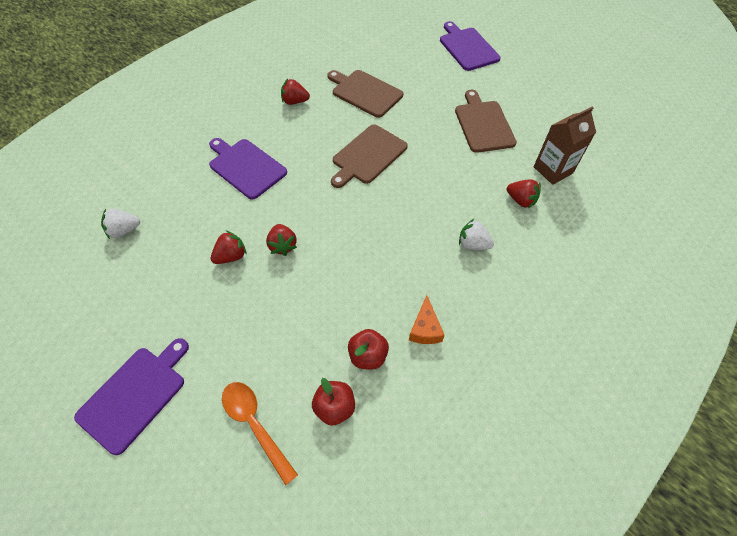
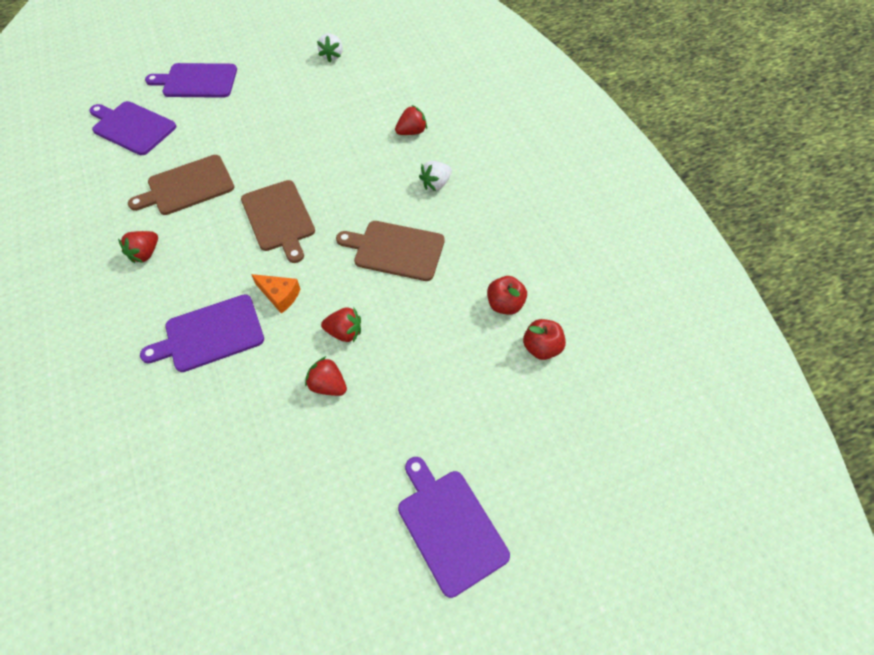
camera: 65 degrees left, 0 degrees up
(124, 230) = (215, 495): white strawberry -> white strawberry (332, 56)
(231, 256) = (328, 385): red strawberry -> red strawberry turned 45 degrees counterclockwise
(255, 425) = (531, 418): orange spoon -> none
(398, 40) = (132, 127): none -> purple cutting board
(425, 328) = (500, 253): orange cheese -> orange cheese (280, 296)
(483, 124) = (308, 116): brown cutting board -> brown cutting board (395, 250)
(553, 170) = (394, 97): brown carton -> none

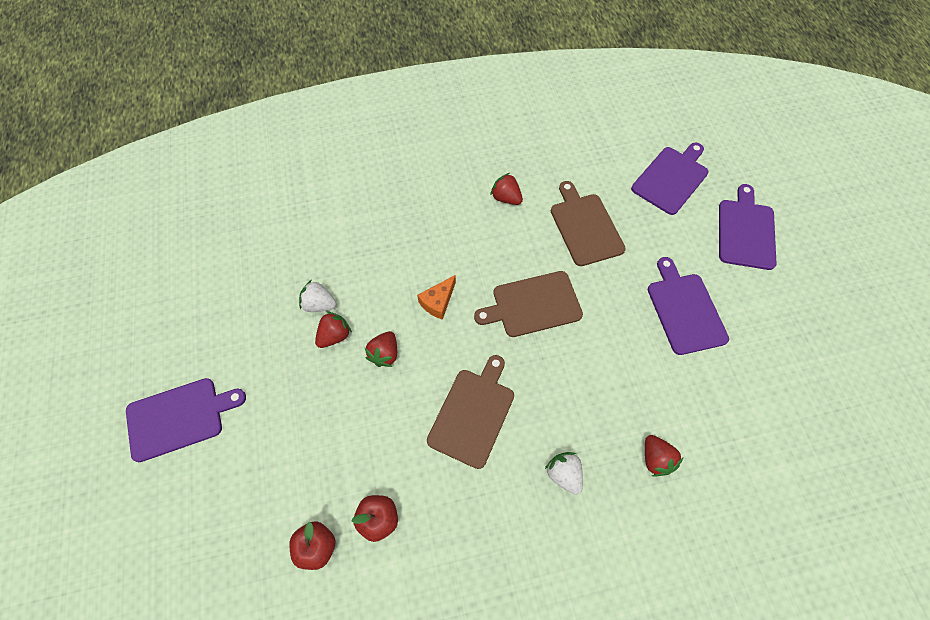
camera: 100 degrees right, 5 degrees up
(210, 334) = (410, 247): purple cutting board -> purple cutting board (685, 310)
(332, 56) = (803, 377): white strawberry -> white strawberry (319, 304)

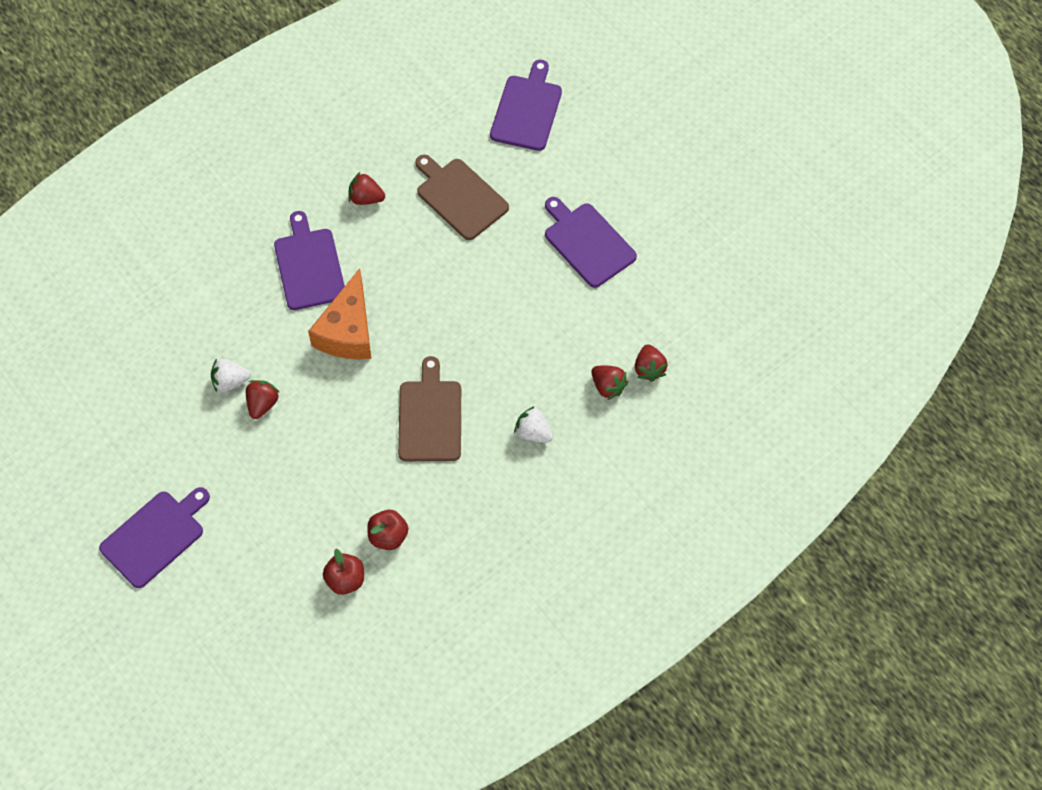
camera: 25 degrees left, 0 degrees up
(384, 354) = (320, 400): red strawberry -> red strawberry (649, 369)
(438, 302) = (347, 331): orange cheese -> orange cheese, size x1.86
(533, 304) = (441, 296): brown cutting board -> none
(746, 231) = (620, 139): purple cutting board -> purple cutting board (309, 266)

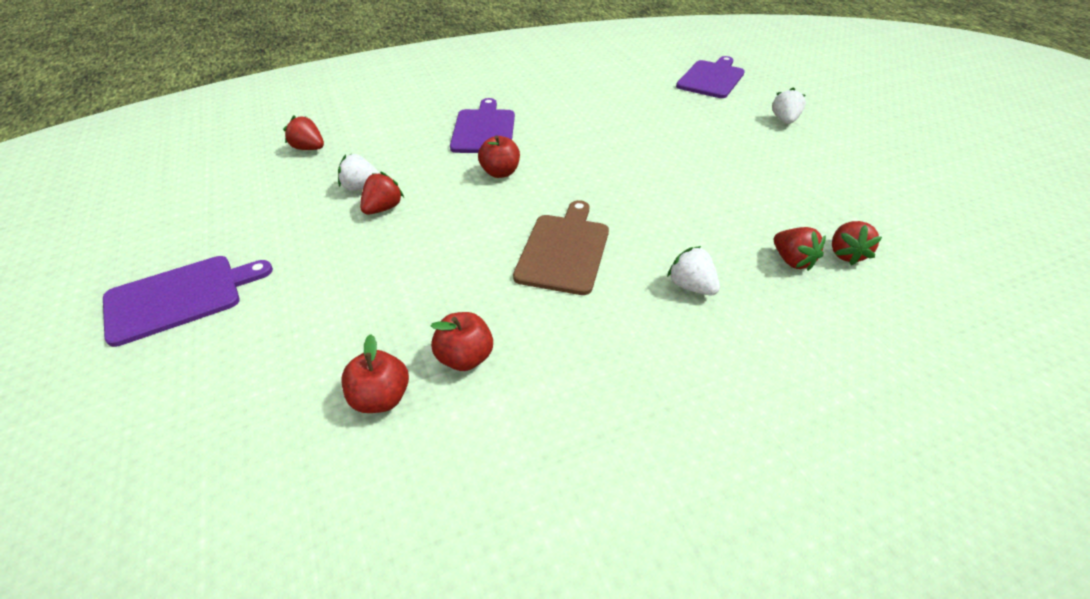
camera: 15 degrees right, 20 degrees down
(347, 331) = (500, 173): orange cheese -> red apple
(366, 198) = (554, 102): red strawberry -> red strawberry (309, 148)
(460, 197) = (641, 112): brown cutting board -> none
(587, 242) = (766, 153): purple cutting board -> none
(604, 181) = (784, 120): none -> white strawberry

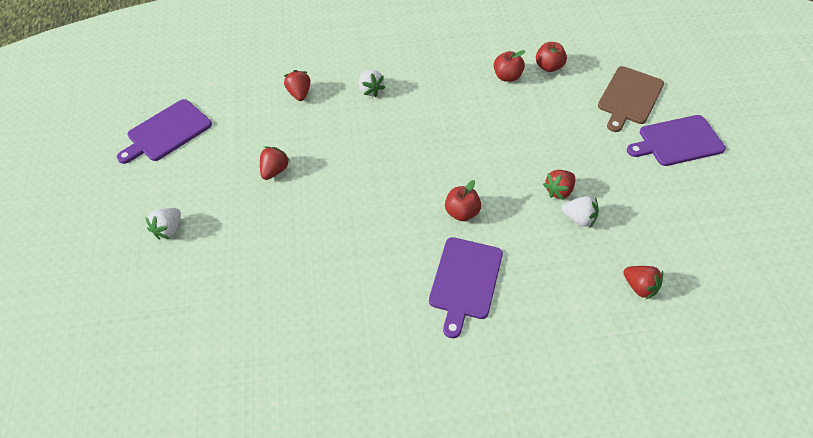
camera: 165 degrees left, 10 degrees up
(564, 250) = (435, 128): brown cutting board -> brown cutting board (629, 97)
(711, 78) = (170, 329): purple cutting board -> purple cutting board (167, 132)
(846, 254) = (263, 91): red strawberry -> red strawberry (274, 171)

